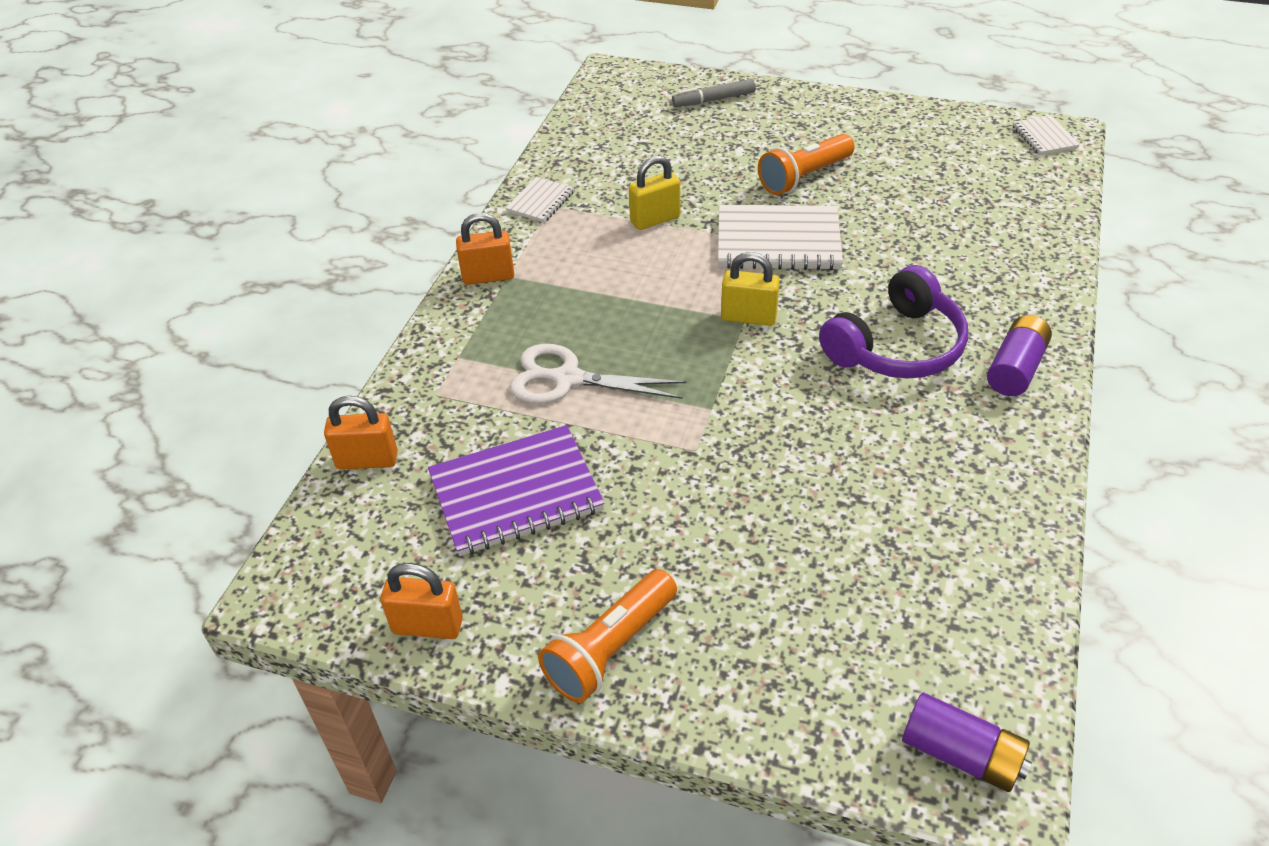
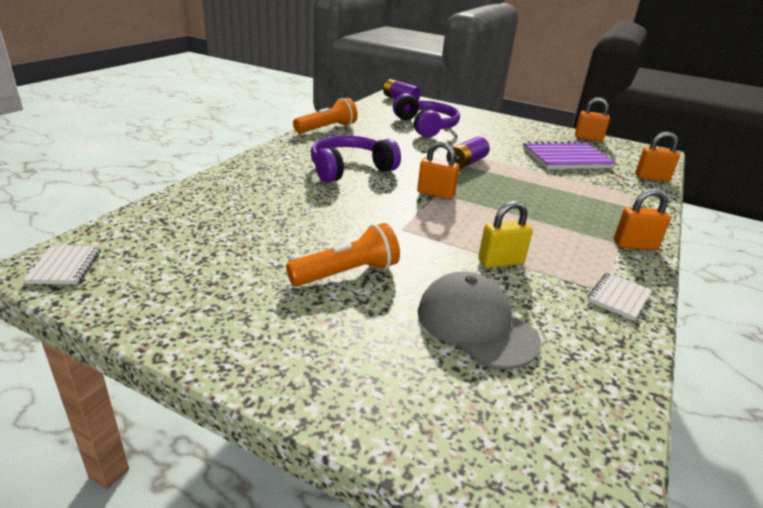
camera: 175 degrees left, 15 degrees down
(567, 379) = (552, 187): white scissors -> none
(610, 649) = (514, 126): orange flashlight -> orange flashlight (327, 128)
(677, 154) = (476, 325): none -> grey cap
(713, 100) = (414, 404): grey marker -> none
(748, 317) = (435, 194): yellow padlock -> orange padlock
(778, 241) = (397, 228): white notebook -> none
(828, 565) = (426, 126): none -> purple headphones
(1015, 368) = (291, 153): purple battery -> purple battery (466, 163)

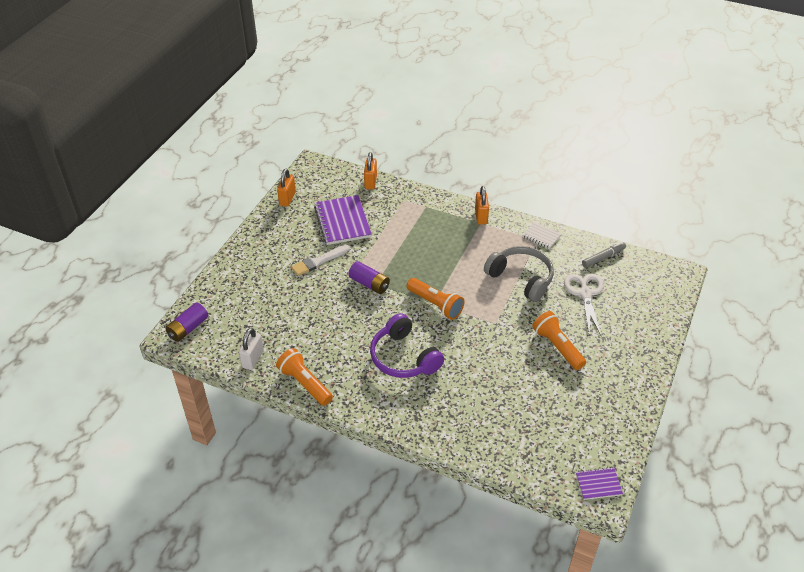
camera: 90 degrees left, 15 degrees up
(65, 267) = (598, 484): white notebook -> purple notebook
(362, 115) = (253, 359): none -> white padlock
(426, 126) = (280, 307): purple headphones -> none
(435, 194) = (435, 304): orange padlock -> orange flashlight
(476, 325) = (585, 294): grey cap -> white scissors
(495, 144) = (318, 261): none -> white brush
(501, 262) = (521, 278): yellow padlock -> grey headphones
(593, 371) = (603, 257): none -> grey marker

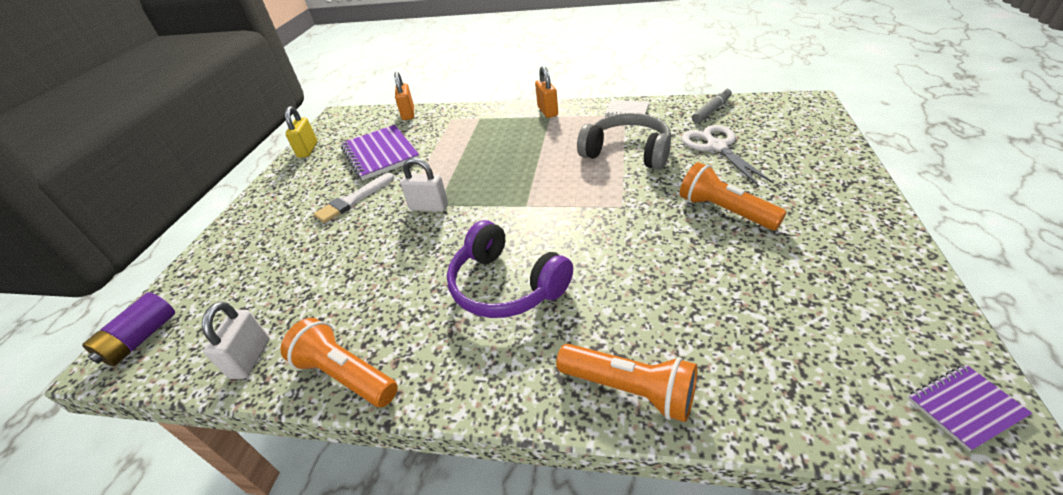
camera: 10 degrees left, 5 degrees down
(287, 199) = (308, 150): orange padlock -> yellow padlock
(369, 284) = (429, 207): purple battery -> white padlock
(435, 304) = (529, 207): orange flashlight -> orange flashlight (630, 390)

